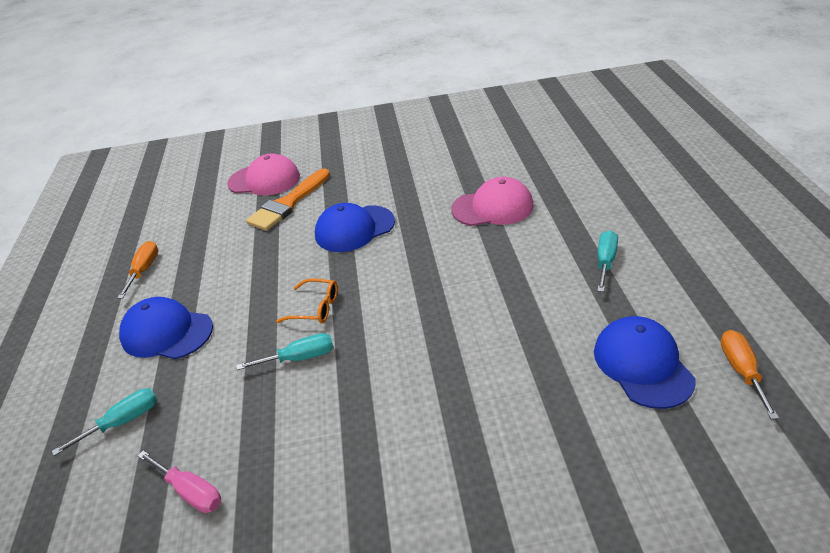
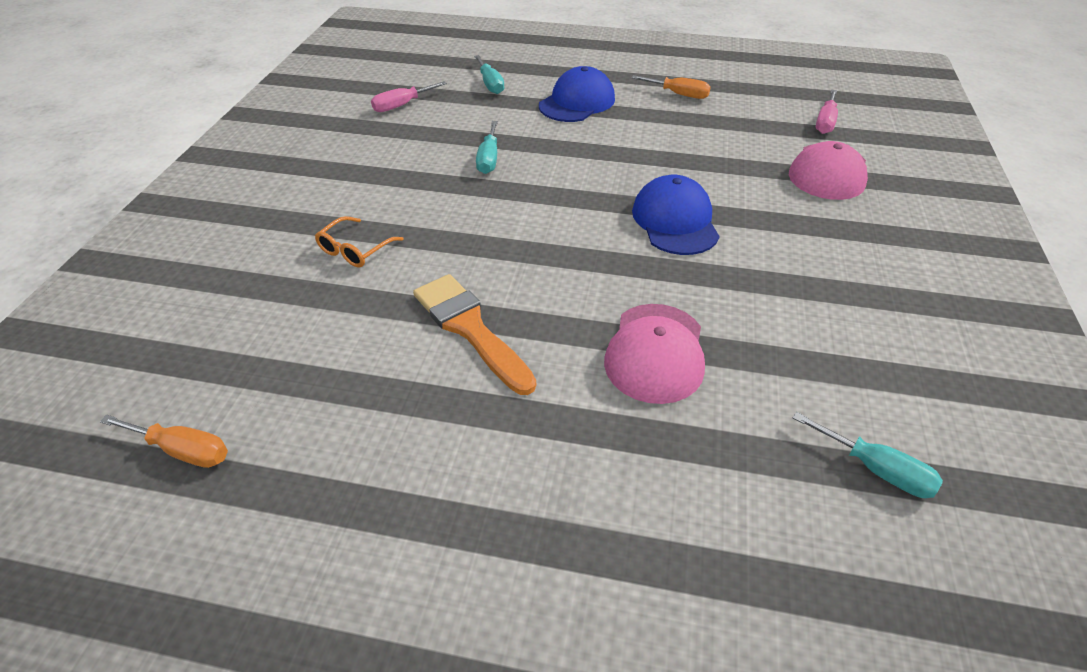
camera: 105 degrees right, 5 degrees up
(189, 190) = (825, 122): none -> pink screwdriver
(288, 203) = (760, 182): orange brush -> orange brush (470, 328)
(315, 308) = (549, 175): orange glasses -> orange glasses (355, 250)
(605, 262) = (454, 421): turquoise screwdriver -> turquoise screwdriver (876, 469)
(642, 364) = (274, 369): blue cap -> none

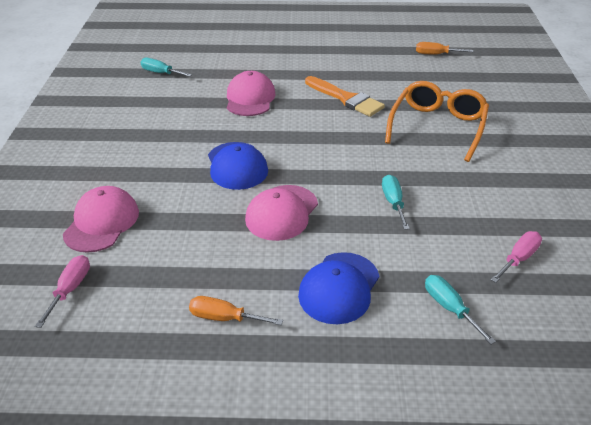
camera: 170 degrees right, 5 degrees down
(355, 250) = (437, 127): orange glasses -> orange glasses, size x2.09
(620, 162) = (282, 212): none -> pink cap

